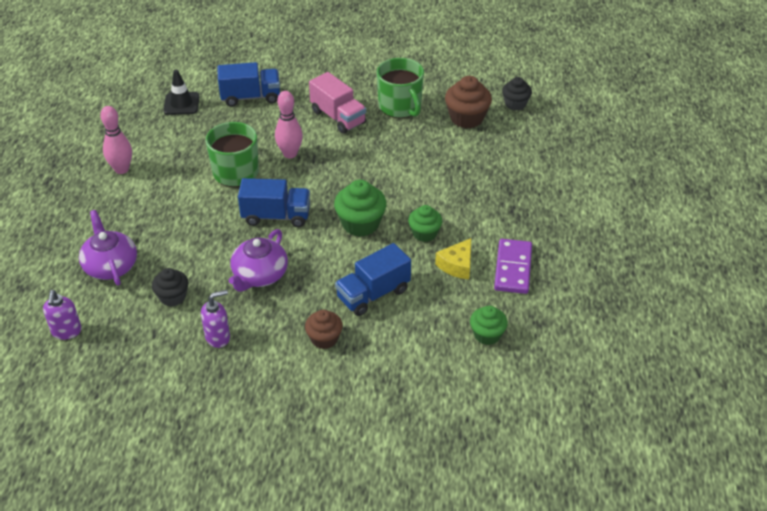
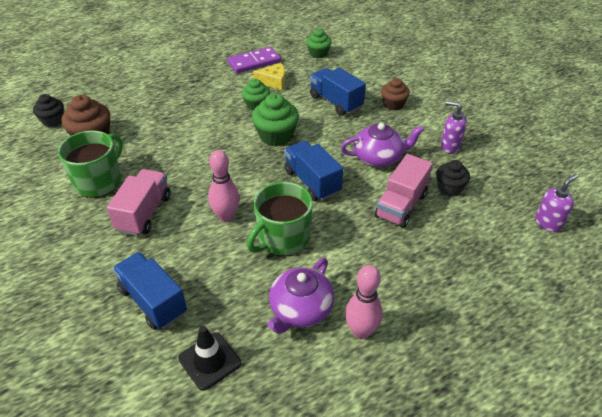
camera: 125 degrees left, 0 degrees up
(110, 266) = (469, 244): purple teapot -> purple teapot (300, 309)
(191, 253) = (401, 205): none -> pink truck
(373, 294) = (335, 102): blue truck -> blue truck turned 150 degrees counterclockwise

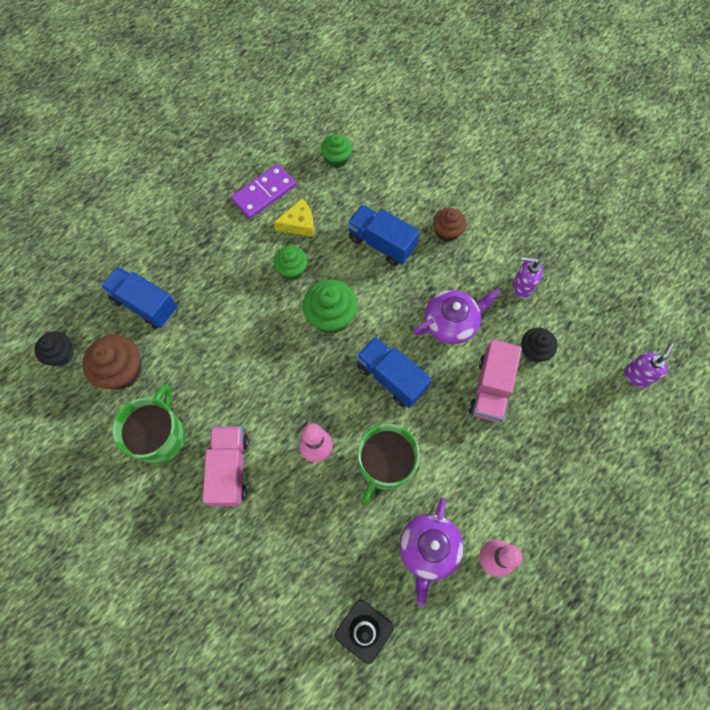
camera: 15 degrees left, 25 degrees up
(153, 301) = (285, 579): blue truck -> blue truck (145, 304)

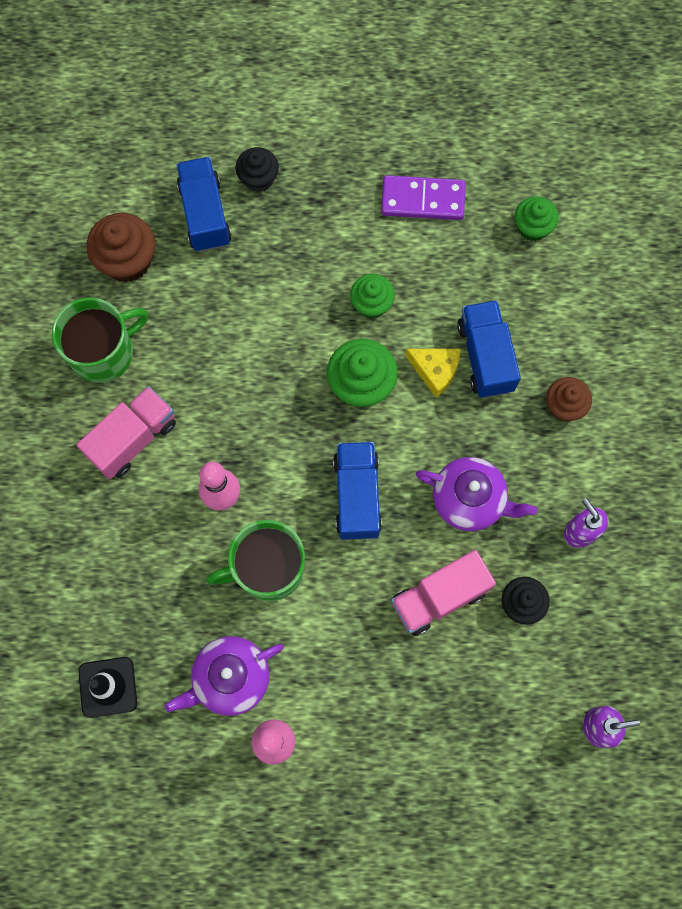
camera: 45 degrees right, 5 degrees up
(61, 354) = (91, 196): black cupcake -> black cupcake (258, 178)
(299, 224) = (424, 263): yellow cheese -> yellow cheese (435, 371)

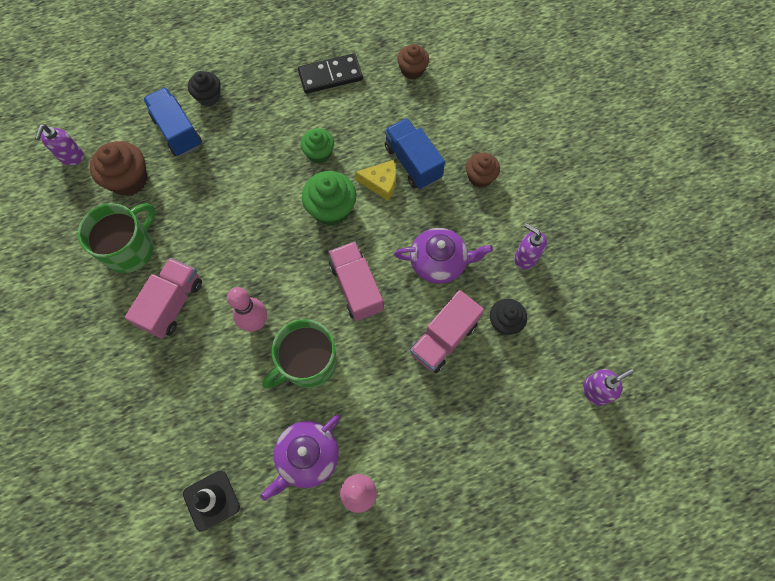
camera: 20 degrees left, 5 degrees down
(67, 206) = (71, 157): none -> purple soap dispenser
(357, 496) = (356, 287): blue truck -> pink truck
(423, 200) = (330, 76): purple domino -> black domino
(532, 227) = (412, 70): green cupcake -> brown cupcake

